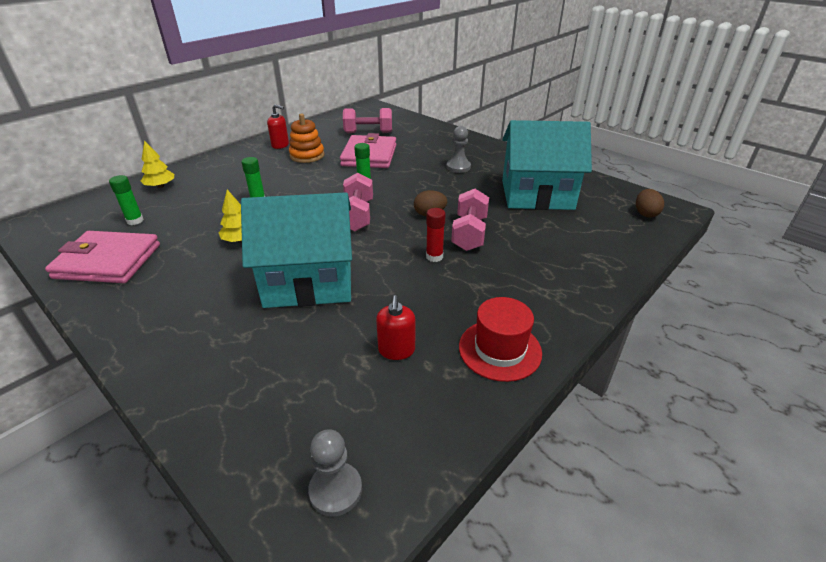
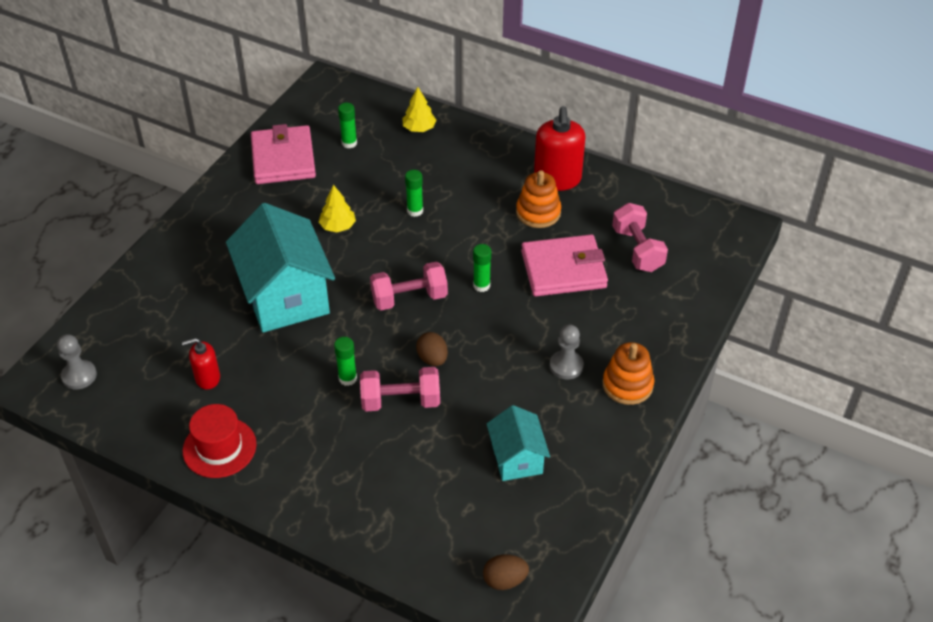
camera: 75 degrees right, 10 degrees up
(280, 145) = (557, 179): red soap dispenser -> red soap dispenser, size x1.77
(434, 257) = (347, 378): red glue stick -> green glue stick
(482, 152) = (627, 385): none -> orange stacking toy
(537, 195) = (517, 458): turquoise house -> turquoise house, size x0.54

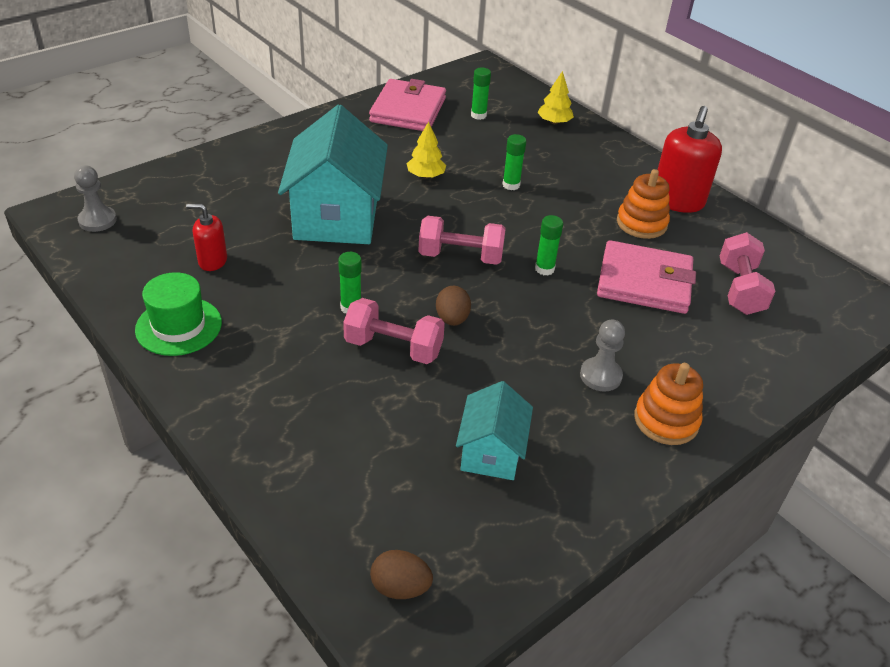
camera: 20 degrees right, 5 degrees down
(219, 447) = (179, 326): red hat -> green hat

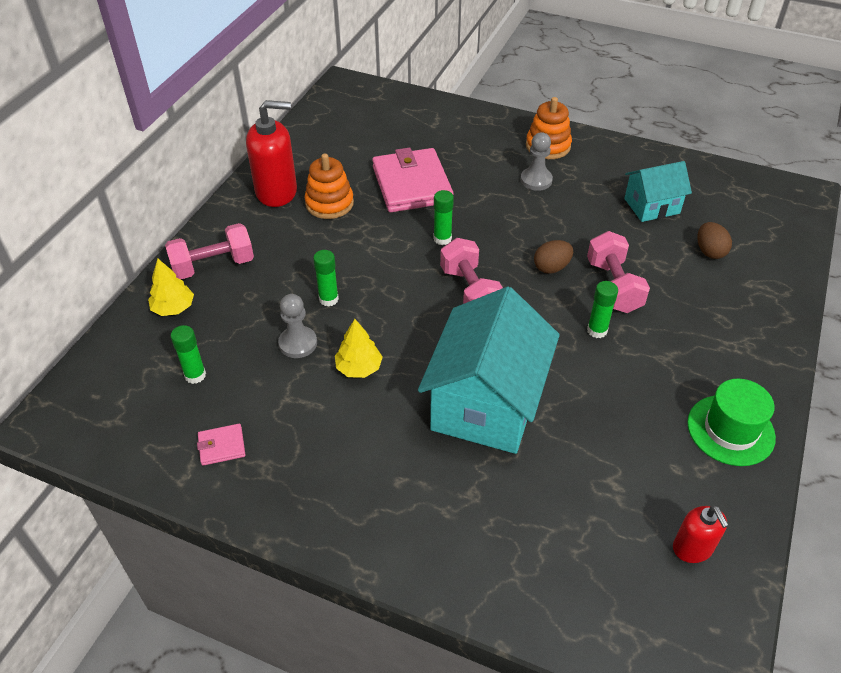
camera: 115 degrees left, 5 degrees up
(97, 220) = (680, 620): grey pawn -> grey pawn (298, 343)
(212, 261) = (636, 462): red soap dispenser -> red soap dispenser (692, 548)
(337, 216) = (486, 403): turquoise house -> turquoise house turned 45 degrees counterclockwise
(400, 587) = (777, 208): brown egg -> brown egg (709, 251)
(408, 110) = (222, 446): pink wallet -> pink wallet, size x0.43
(740, 289) = (379, 140): pink dumbbell -> pink dumbbell (213, 266)

